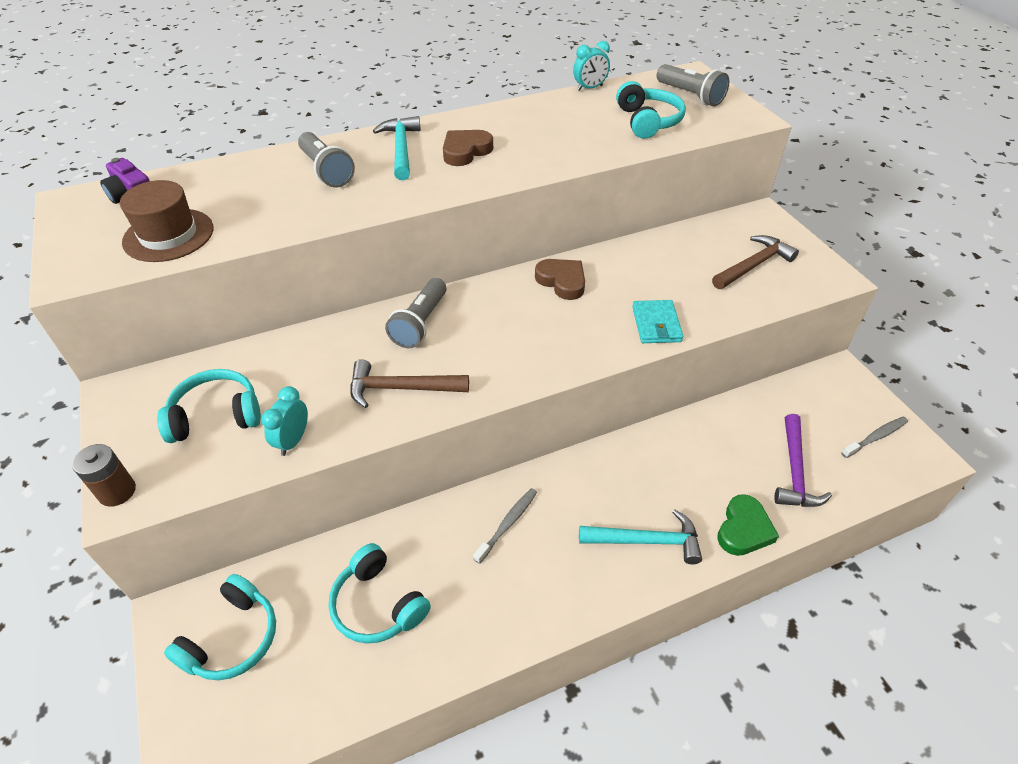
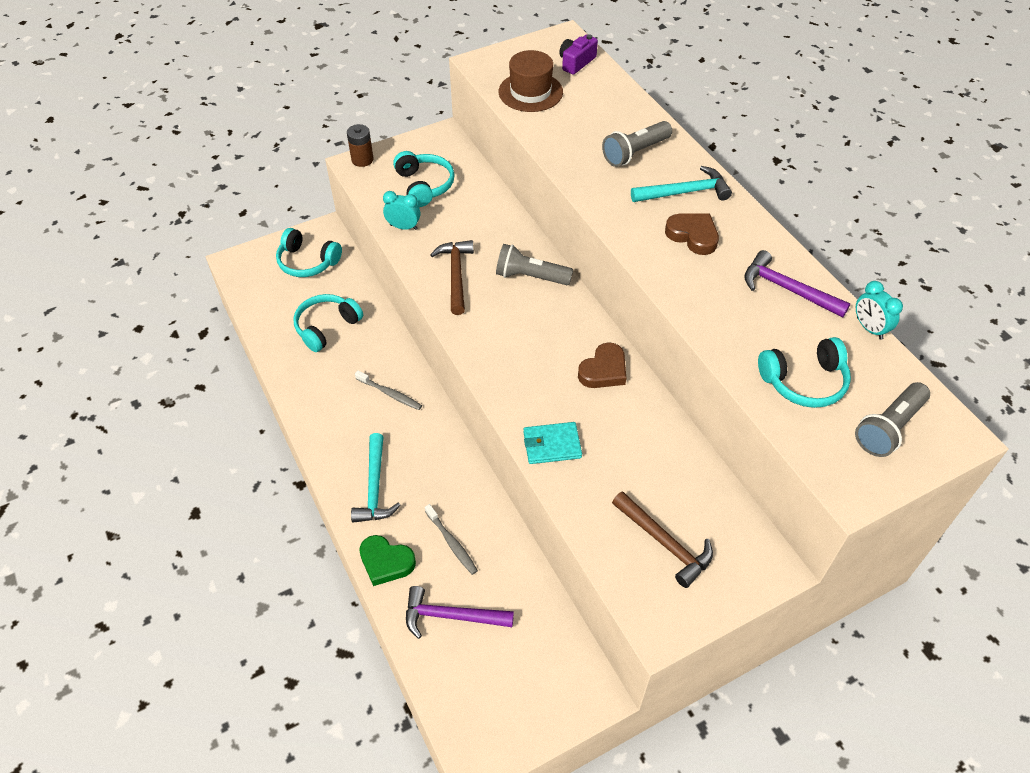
camera: 85 degrees right, 5 degrees up
(543, 115) = (787, 289): none -> purple hammer
(875, 437) = (500, 707): grey toothbrush -> grey toothbrush (452, 543)

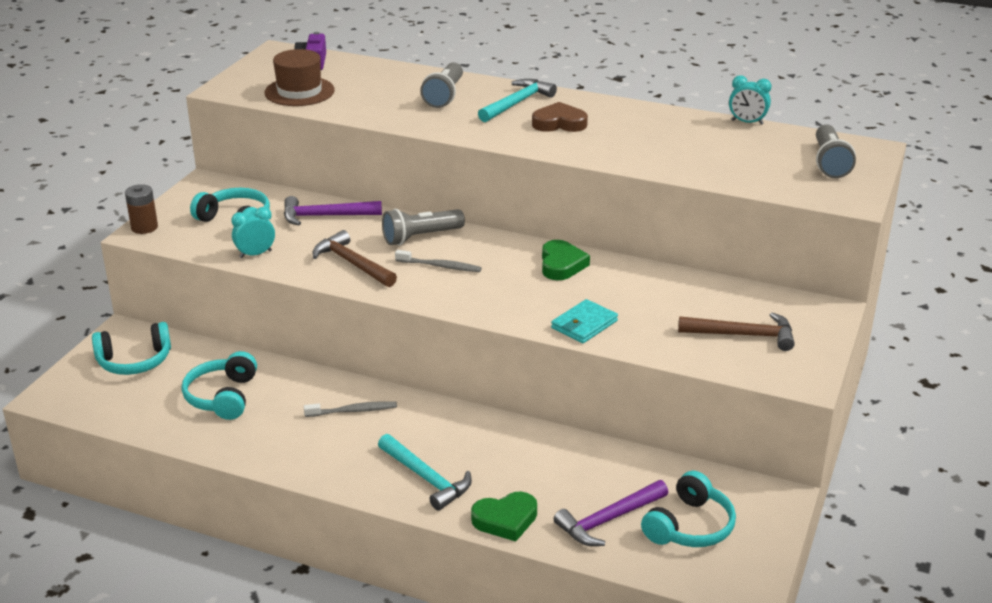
camera: 40 degrees left, 20 degrees down
(452, 543) = (545, 475): grey toothbrush -> grey toothbrush (440, 266)
(603, 370) = (561, 265): brown heart -> green heart
(787, 289) = (667, 125): purple hammer -> purple hammer (325, 216)
(804, 381) = (747, 164): turquoise headphones -> turquoise headphones (689, 526)

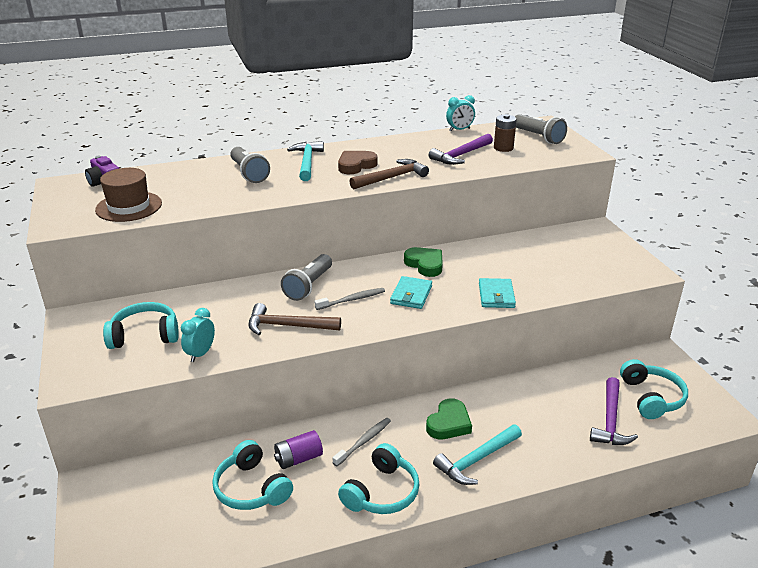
camera: 40 degrees left, 0 degrees up
(134, 361) = (134, 502): turquoise headphones -> turquoise headphones (381, 492)
(144, 227) = (66, 377): brown battery -> brown battery (503, 148)
(285, 395) = (298, 458): none -> purple battery
(325, 216) = (215, 301): purple hammer -> purple hammer (461, 155)
(426, 478) = (477, 460): turquoise hammer -> turquoise hammer turned 135 degrees clockwise
(501, 286) = (411, 295): none -> turquoise wallet
(505, 520) = (560, 458): green heart -> green heart (449, 423)
(743, 335) = (583, 261): brown hammer -> brown hammer (391, 178)

